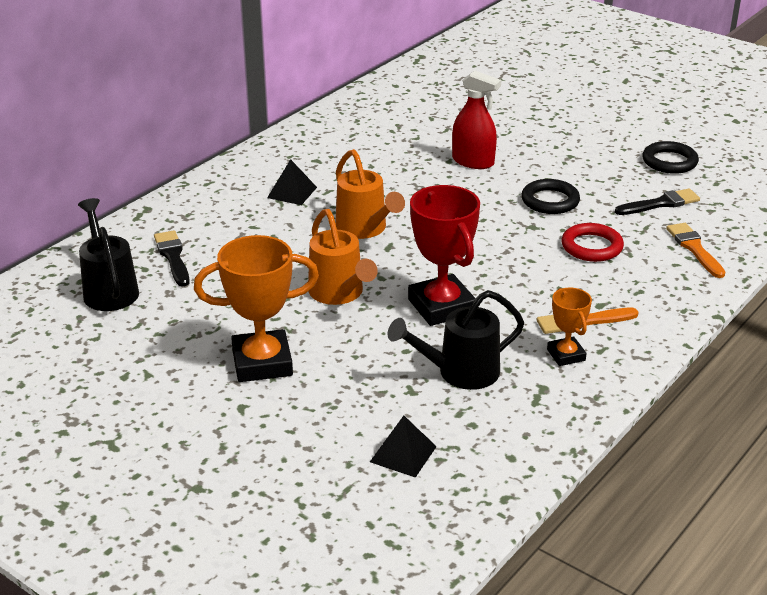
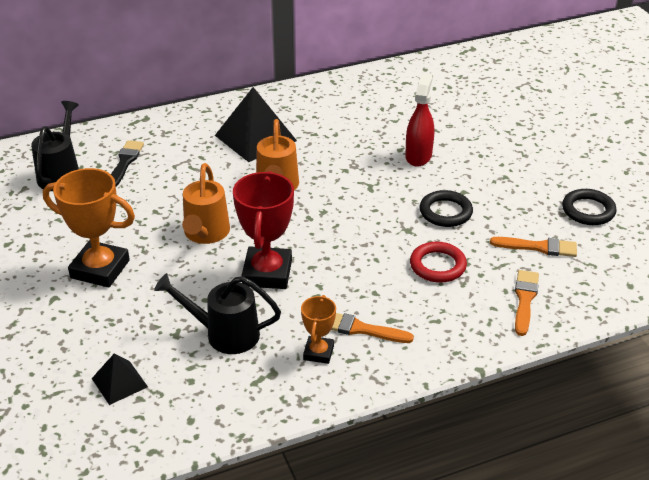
camera: 30 degrees right, 5 degrees up
(292, 192) = (255, 138): black pyramid -> black pyramid, size x1.87
(473, 162) = (418, 156): red spray bottle -> red spray bottle turned 135 degrees counterclockwise
(660, 203) = (538, 247): black brush -> orange brush

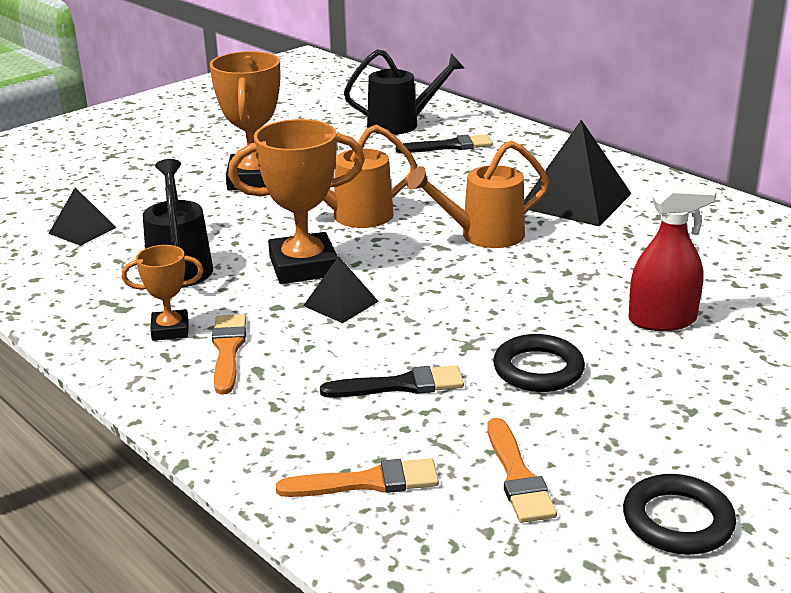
camera: 70 degrees right, 10 degrees down
(267, 273) = (303, 266): red trophy -> orange trophy
(329, 267) = (340, 303): none -> black pyramid
(437, 265) = (400, 385): red ring -> black brush

